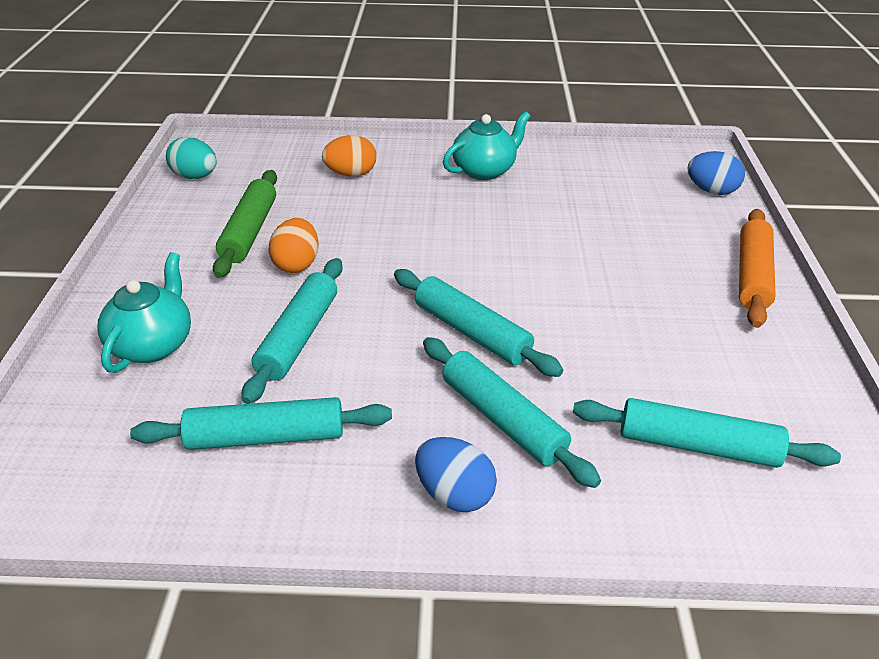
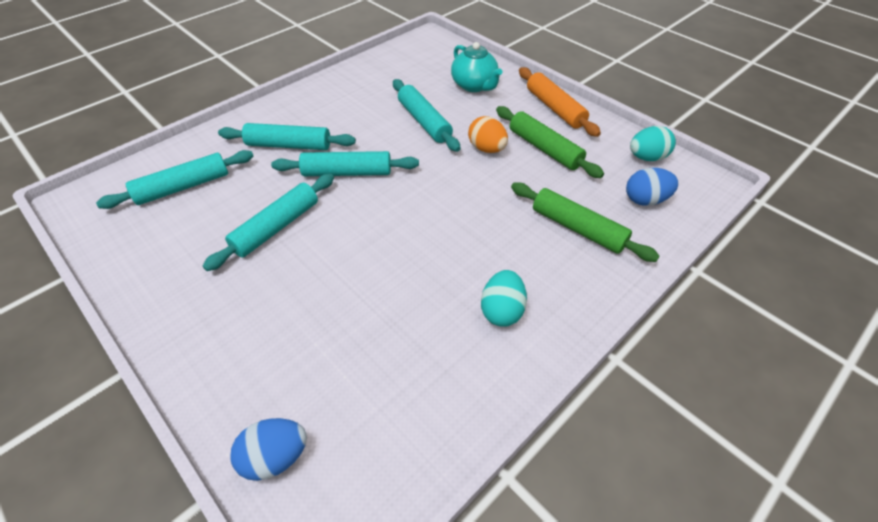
camera: 135 degrees right, 10 degrees up
(266, 436) = (377, 89): turquoise rolling pin -> turquoise rolling pin (276, 227)
(351, 174) = (577, 228): orange egg -> green rolling pin
(454, 494) = (282, 113): blue egg -> blue egg (645, 200)
(484, 170) = (502, 310): turquoise teapot -> turquoise egg
(752, 275) = (188, 342): orange rolling pin -> orange rolling pin (555, 108)

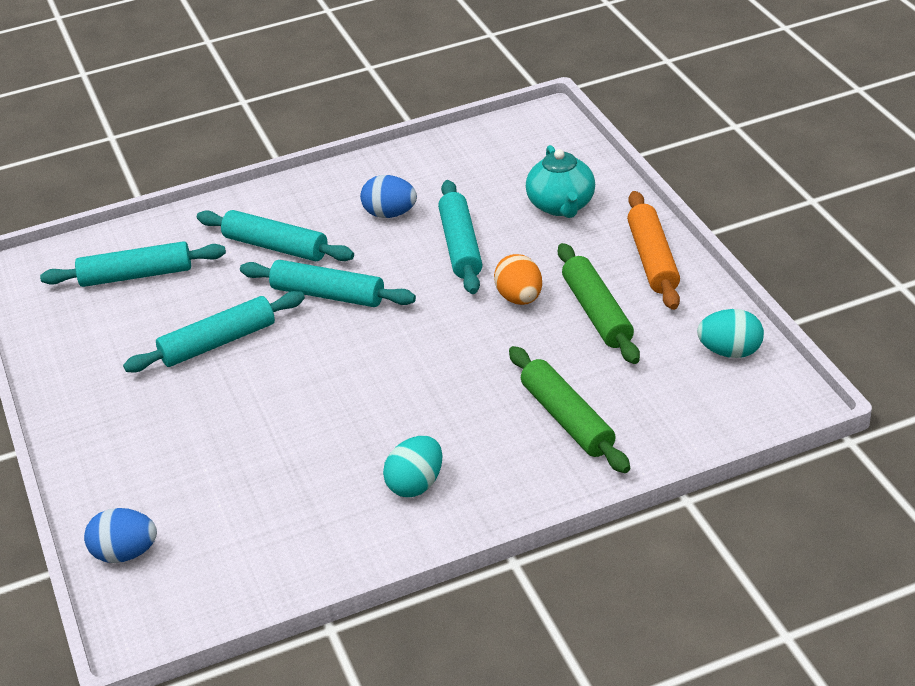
camera: 25 degrees right, 10 degrees down
(645, 200) = (682, 404): blue egg -> blue egg (390, 214)

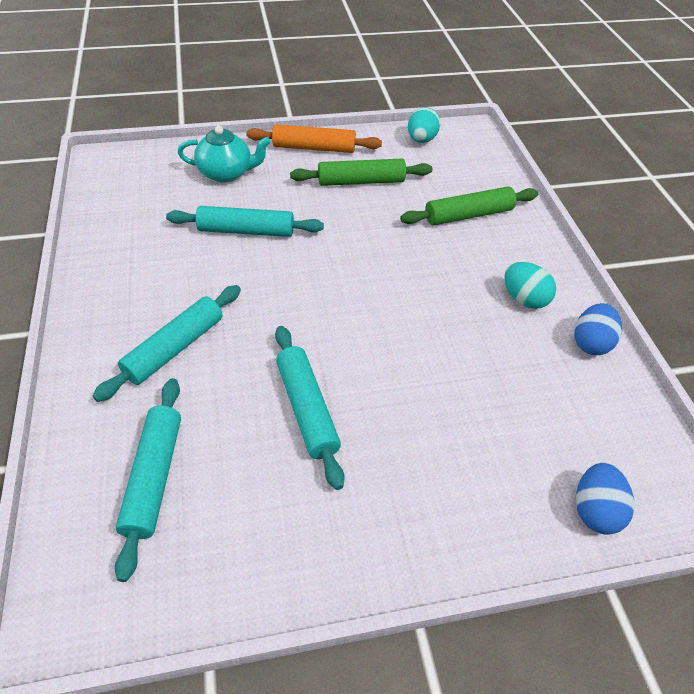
camera: 85 degrees left, 10 degrees up
(328, 294) = (270, 319): turquoise rolling pin -> none
(390, 214) = (174, 264): blue egg -> blue egg (590, 343)
(519, 298) = (328, 212): orange egg -> none

